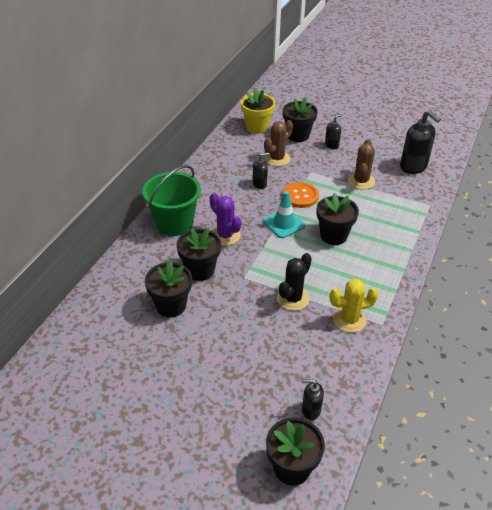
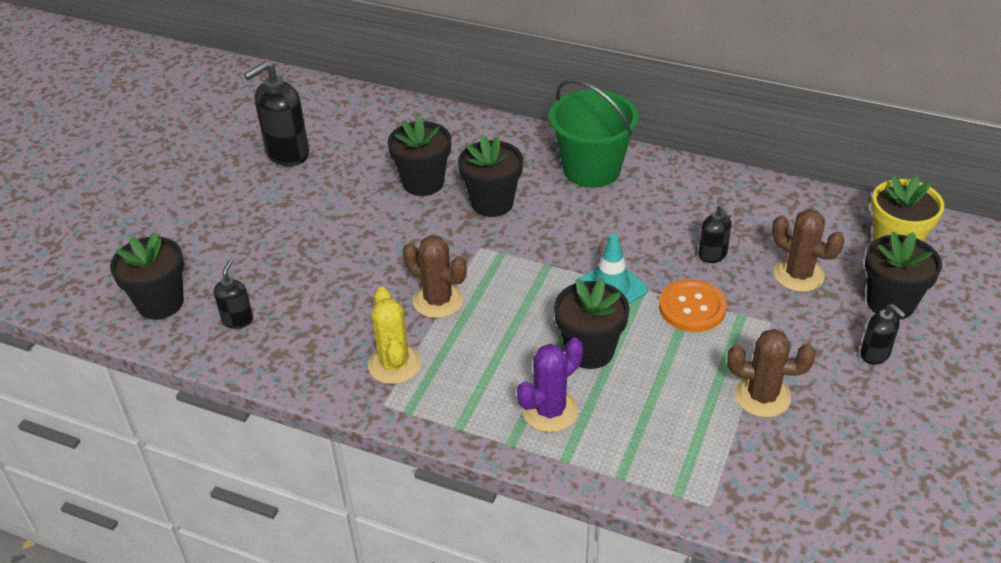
camera: 90 degrees right, 0 degrees up
(225, 235) = (571, 223): purple cactus -> purple cactus (550, 411)
(293, 298) = (438, 300): black cactus -> brown cactus
(413, 167) = (842, 491): black soap dispenser -> black soap dispenser (287, 154)

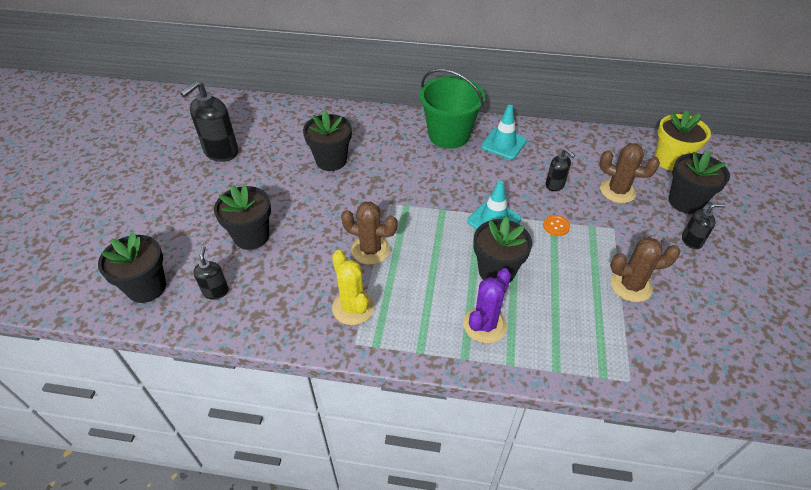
camera: 15 degrees left, 5 degrees up
(492, 203) = (387, 169): black flower pot -> black flower pot (251, 236)
(663, 191) = (503, 144): none -> turquoise traffic cone
(692, 307) = (556, 226): orange button -> orange button, size x0.54
(875, 354) = (692, 241): black soap dispenser -> black soap dispenser turned 45 degrees counterclockwise

